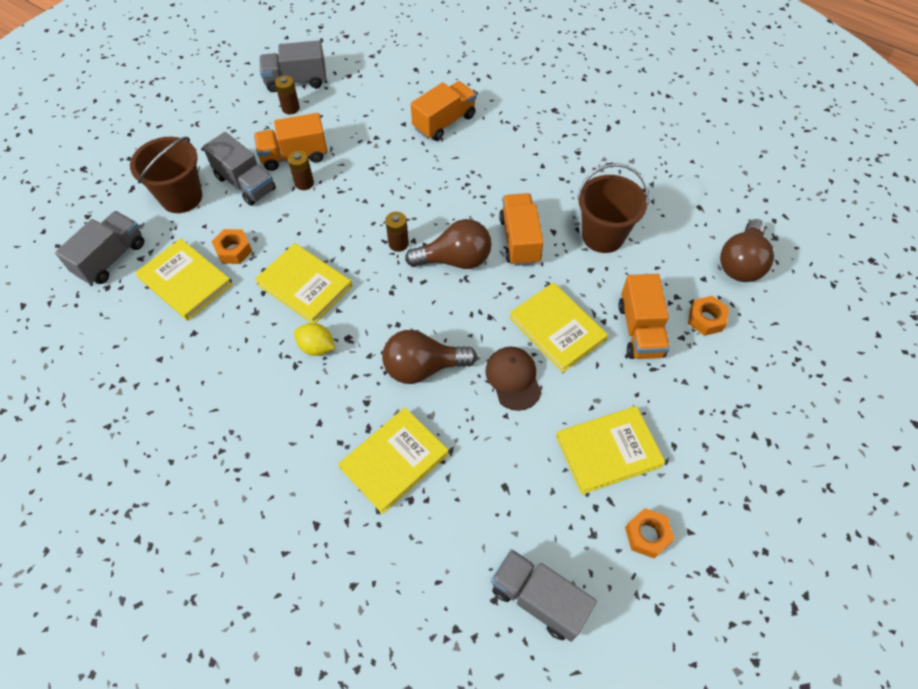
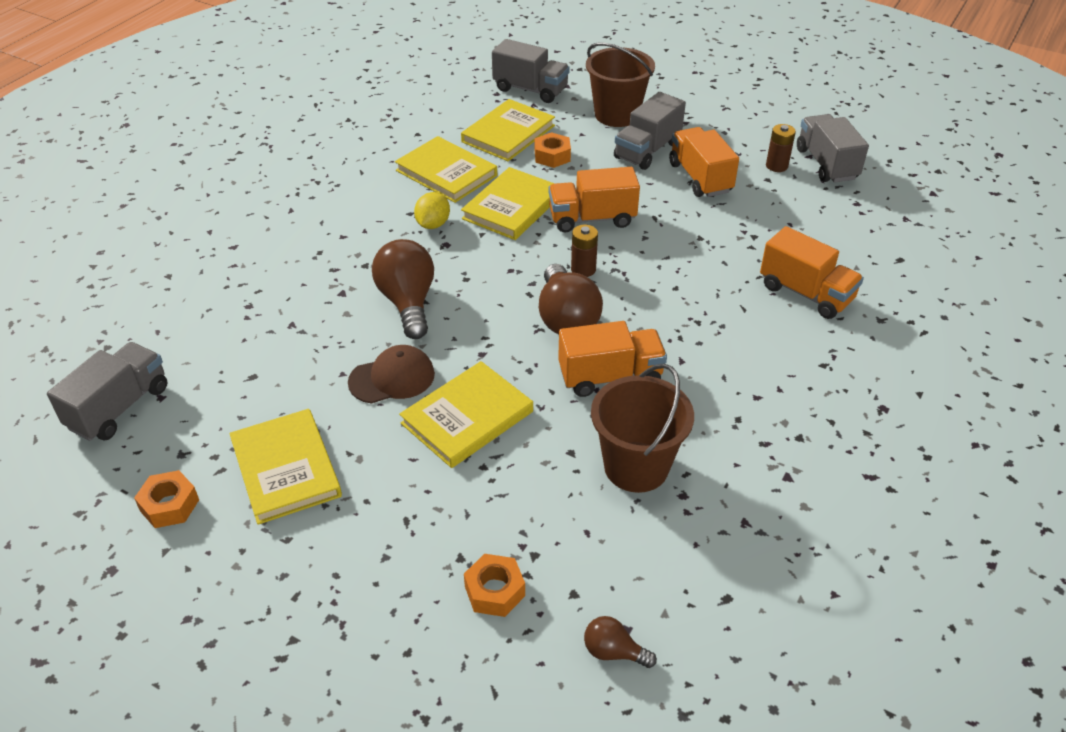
camera: 85 degrees right, 15 degrees down
(304, 183) = (659, 190): brown battery -> none
(394, 461) = (293, 291): yellow book -> yellow book (446, 173)
(640, 330) = (470, 507): orange truck -> orange truck (592, 218)
(741, 263) = (613, 652): brown light bulb -> brown light bulb, size x0.50

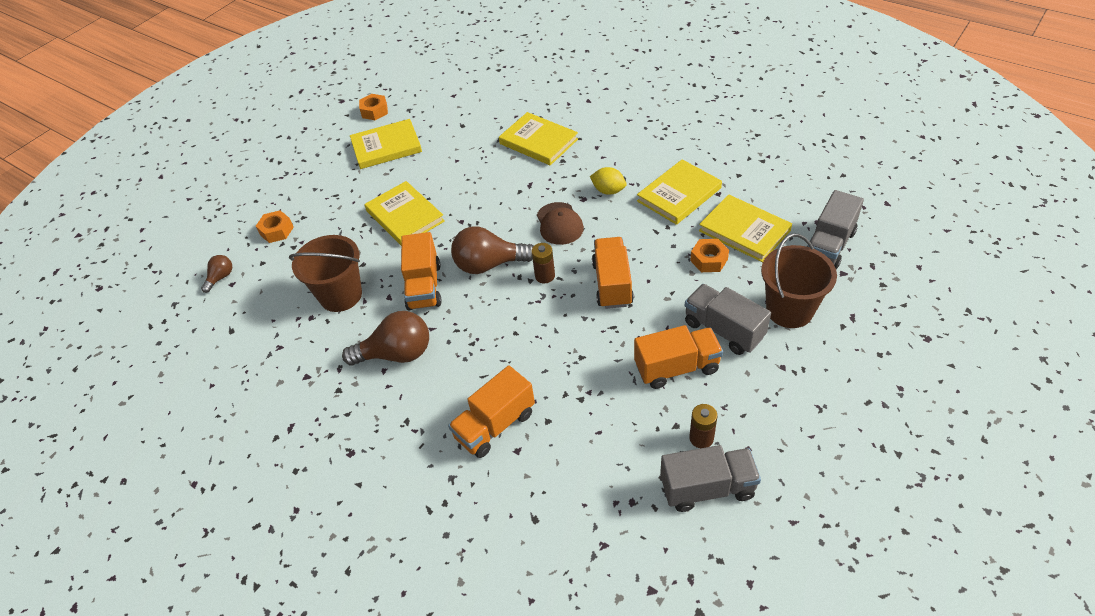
camera: 100 degrees right, 5 degrees up
(119, 407) = (448, 83): grey truck -> none
(392, 378) = (447, 181): brown cap -> brown cap (559, 224)
(408, 302) = (519, 183): brown light bulb -> brown light bulb (397, 354)
(512, 207) = (630, 234): yellow book -> yellow book (538, 141)

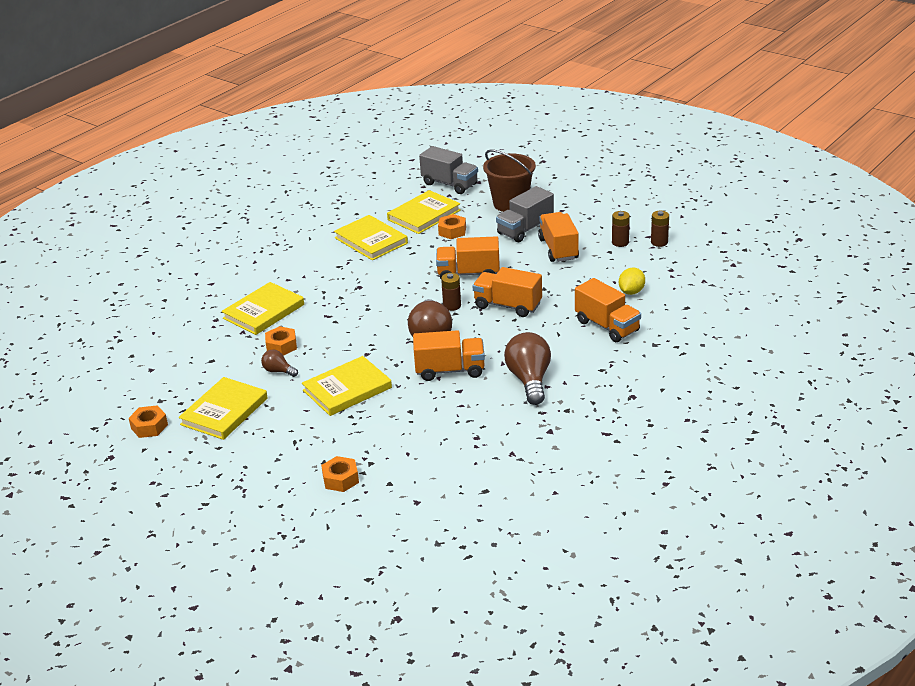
camera: 90 degrees left, 15 degrees down
(221, 277) = (405, 512): brown light bulb -> brown light bulb (278, 371)
(341, 295) = (450, 421): brown bucket -> none
(386, 147) = (224, 411): yellow book -> yellow book turned 45 degrees clockwise
(480, 163) = (281, 346): none -> orange nut
(544, 325) = (508, 305): none -> orange truck
(559, 224) = (388, 299): brown cap -> none
(608, 190) = (353, 274): yellow lemon -> yellow lemon (631, 292)
(707, 488) = (659, 242): grey truck -> brown battery

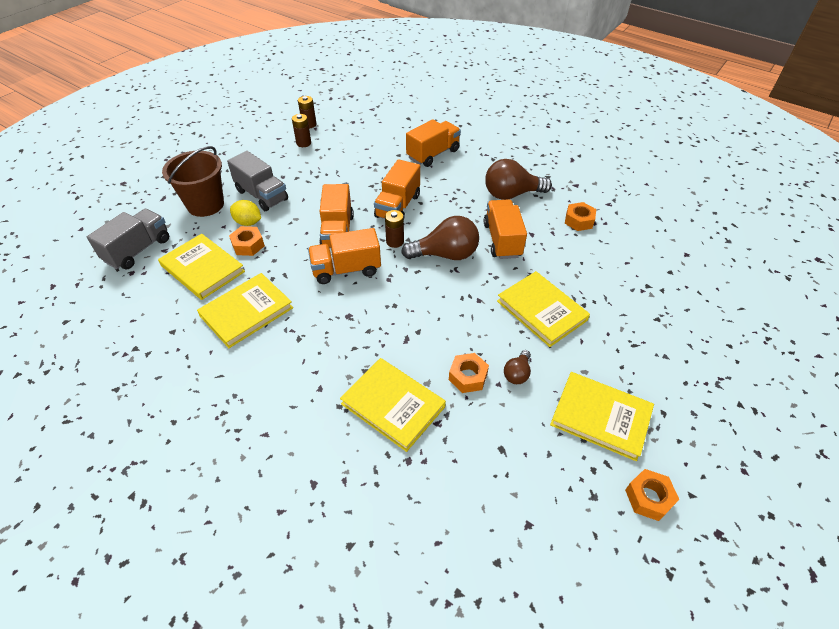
camera: 95 degrees left, 15 degrees up
(340, 479) = (677, 304): orange nut -> orange nut (579, 221)
(558, 249) = (305, 176): orange truck -> orange truck (346, 269)
(631, 292) = (383, 141): yellow lemon -> yellow lemon (248, 222)

